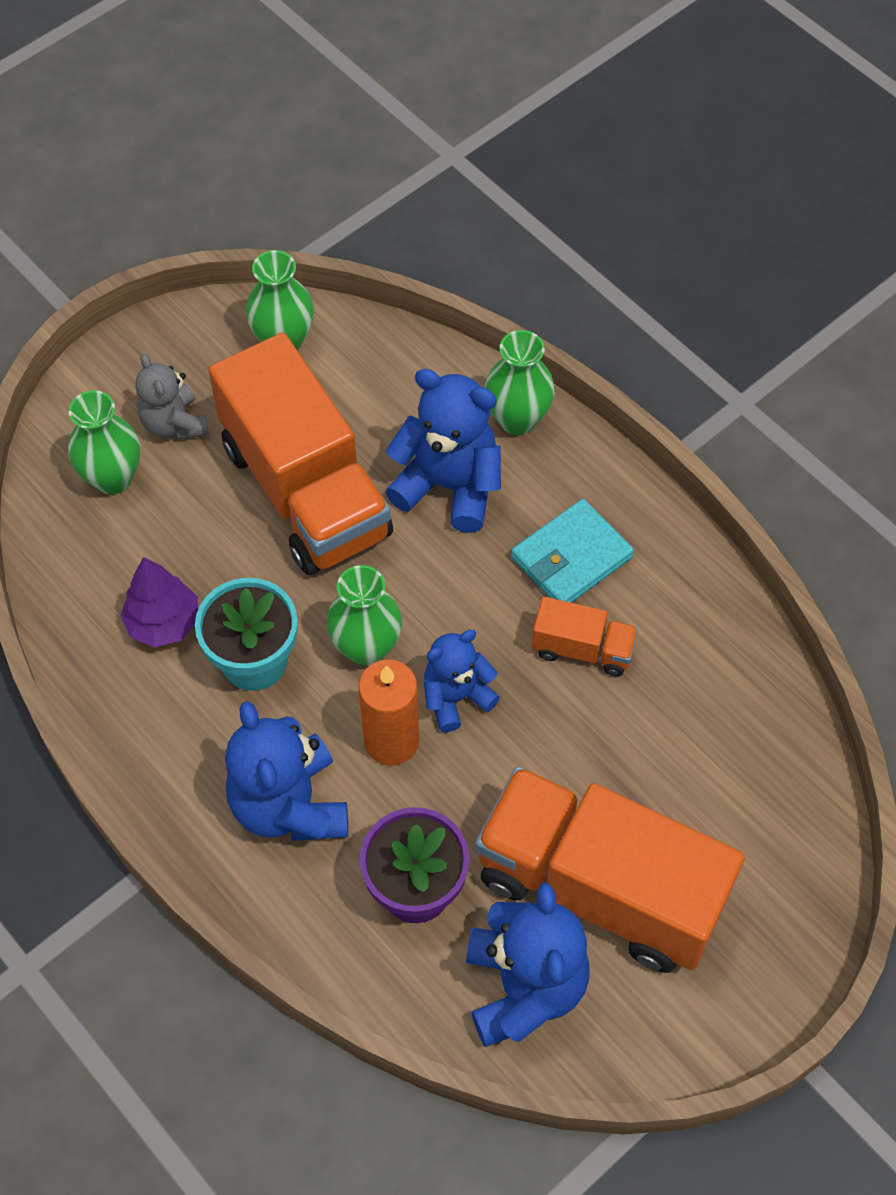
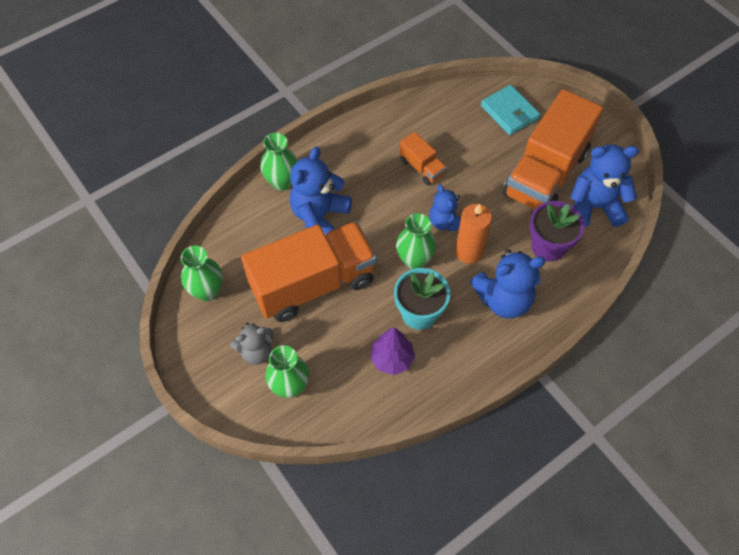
camera: 85 degrees left, 0 degrees up
(571, 558) = (369, 167): turquoise wallet -> turquoise wallet (509, 112)
(582, 649) = (421, 167): orange truck -> orange truck turned 120 degrees clockwise

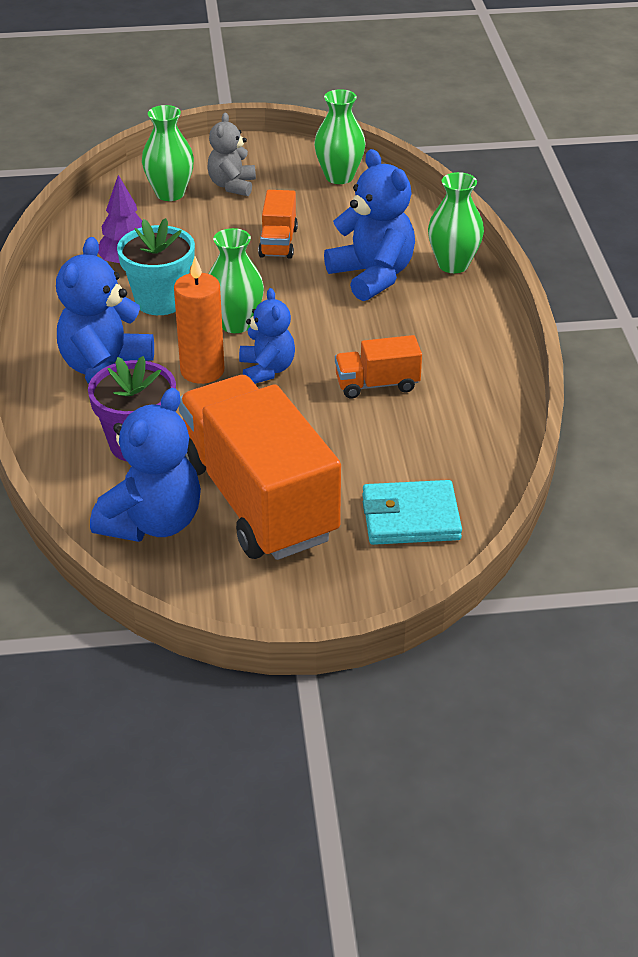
camera: 120 degrees right, 20 degrees down
(313, 284) = (278, 242): orange truck -> orange truck, size x0.44
(445, 222) = (267, 370): blue teddy bear -> blue teddy bear turned 75 degrees clockwise

